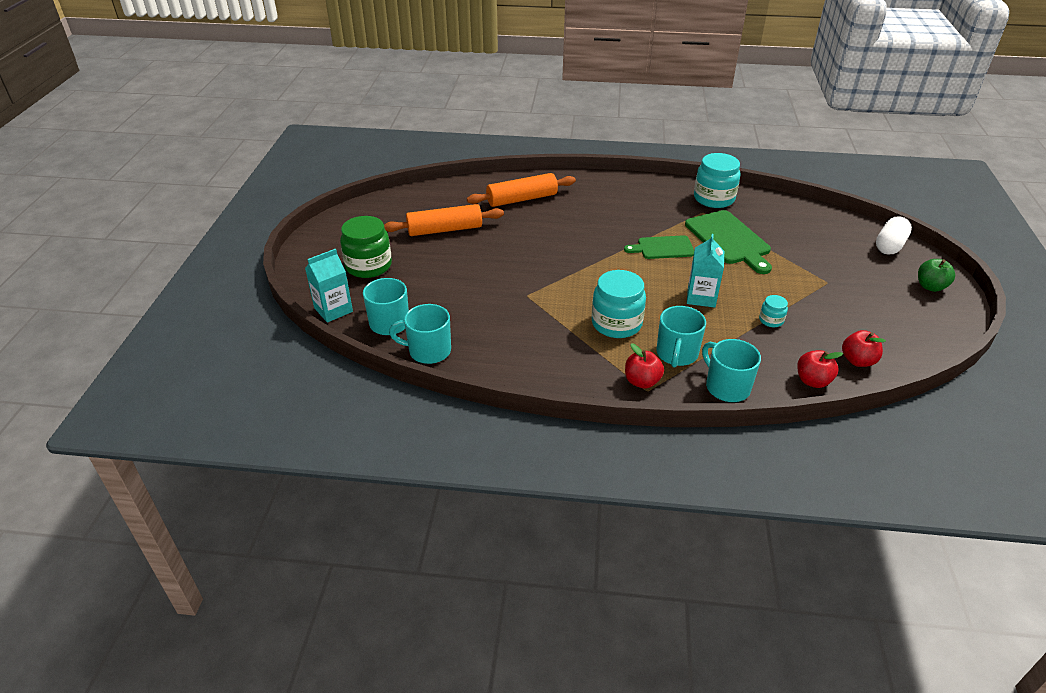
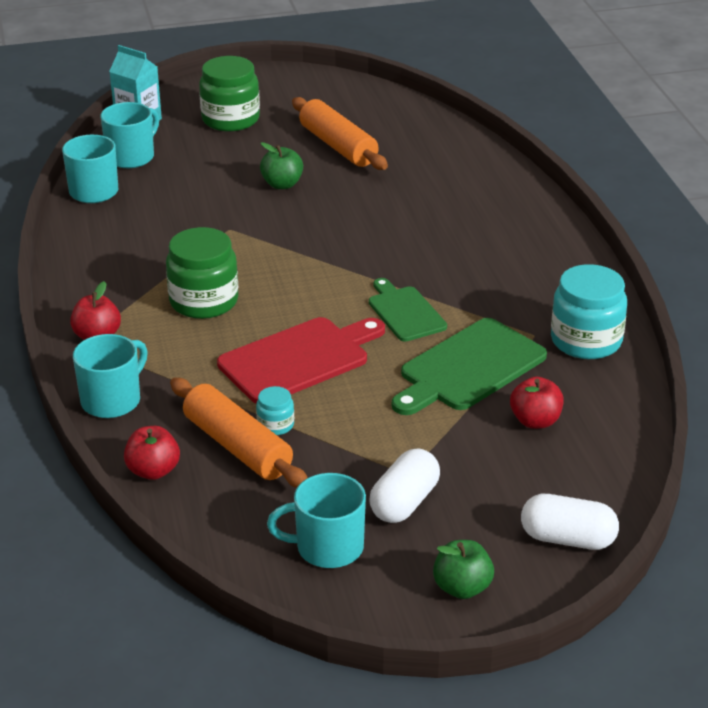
camera: 70 degrees right, 5 degrees down
(480, 262) = (282, 184): none -> green apple
(522, 199) = (454, 182): orange rolling pin -> orange rolling pin (238, 446)
(616, 323) = (204, 301): turquoise jar -> green jar
(676, 354) = (162, 354): turquoise mug -> turquoise mug (328, 547)
(701, 297) = (299, 359): turquoise carton -> red cutting board
(855, 289) = (404, 502): none -> white capsule
(857, 361) = (217, 510): red apple -> red apple (535, 421)

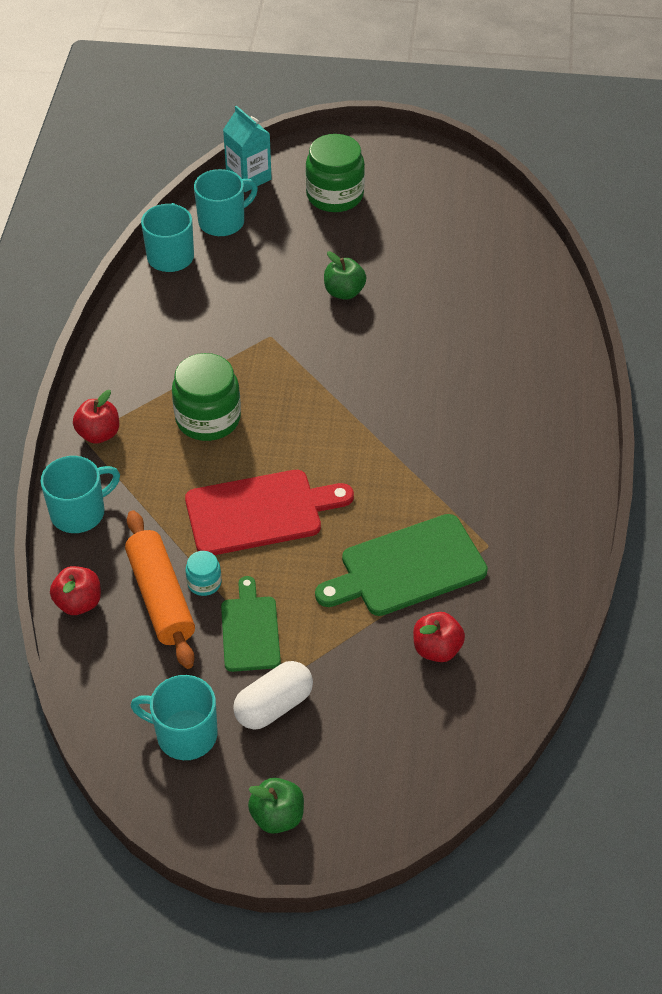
camera: 20 degrees right, 15 degrees up
(338, 146) = (420, 256): orange rolling pin -> none
(405, 312) = (382, 483): green cutting board -> green cutting board (250, 630)
(567, 539) = (397, 793): white capsule -> none
(586, 340) = (534, 567): turquoise jar -> none

